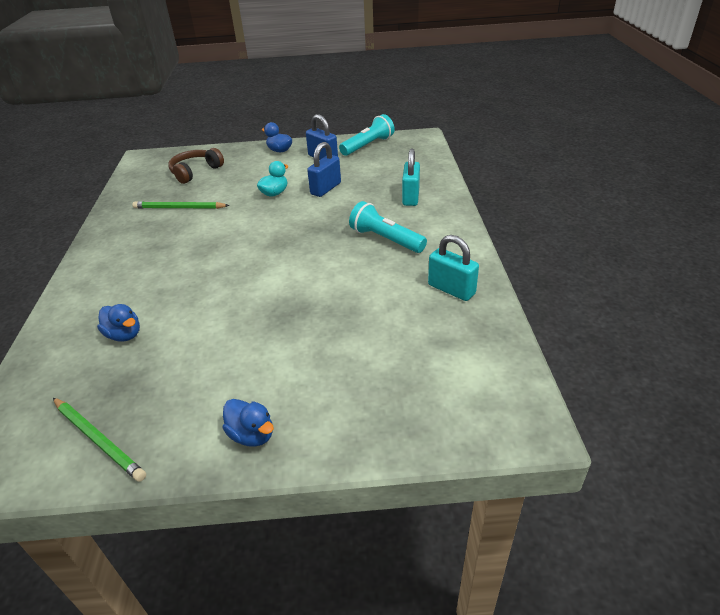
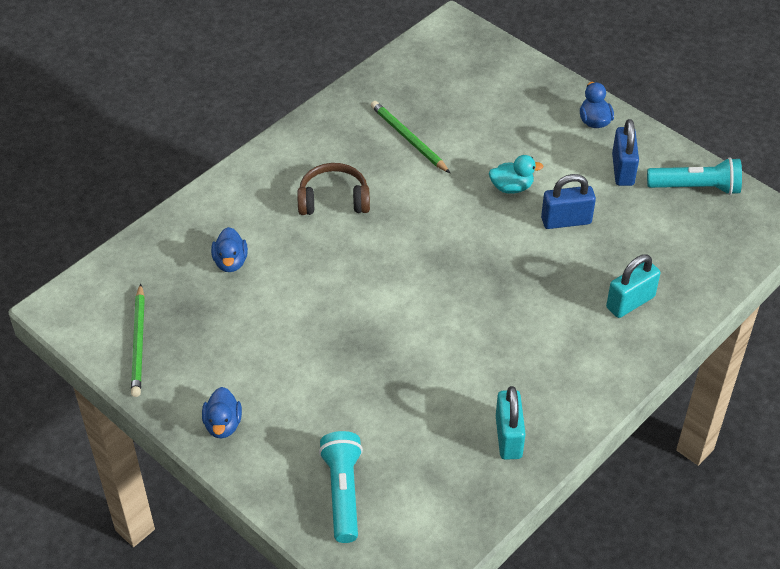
camera: 45 degrees right, 10 degrees up
(195, 172) = (477, 92): brown headphones -> brown headphones (333, 200)
(385, 239) = (532, 335): turquoise flashlight -> turquoise flashlight (343, 492)

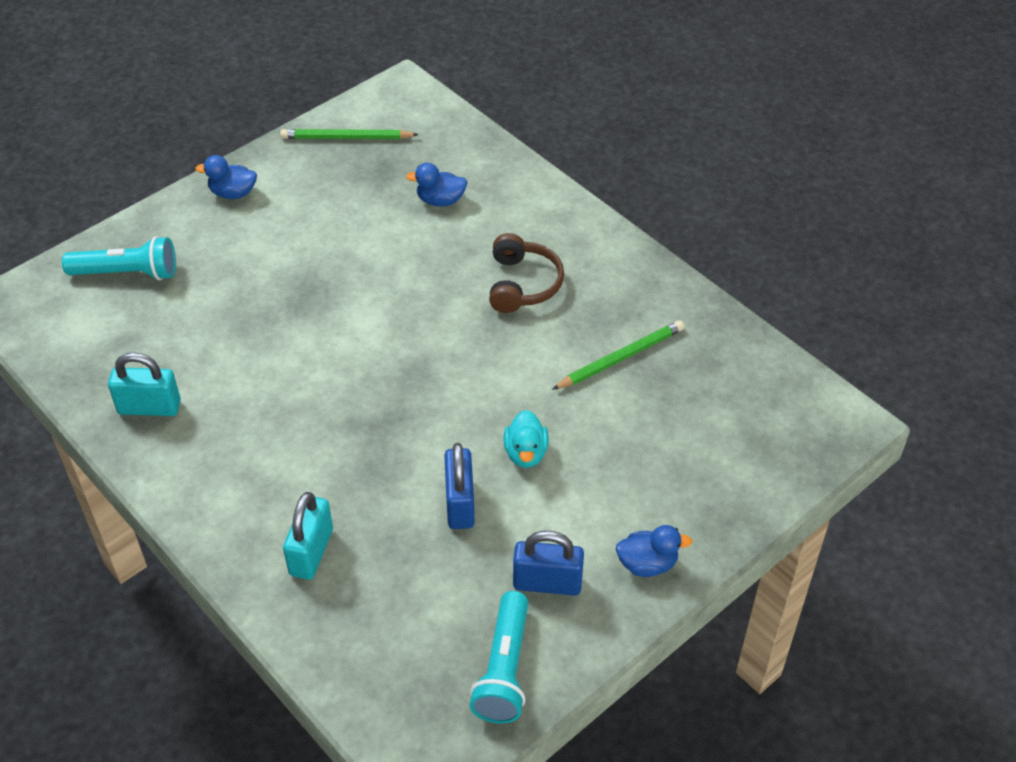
camera: 95 degrees right, 0 degrees up
(630, 302) = (311, 552): turquoise padlock -> turquoise padlock turned 45 degrees clockwise

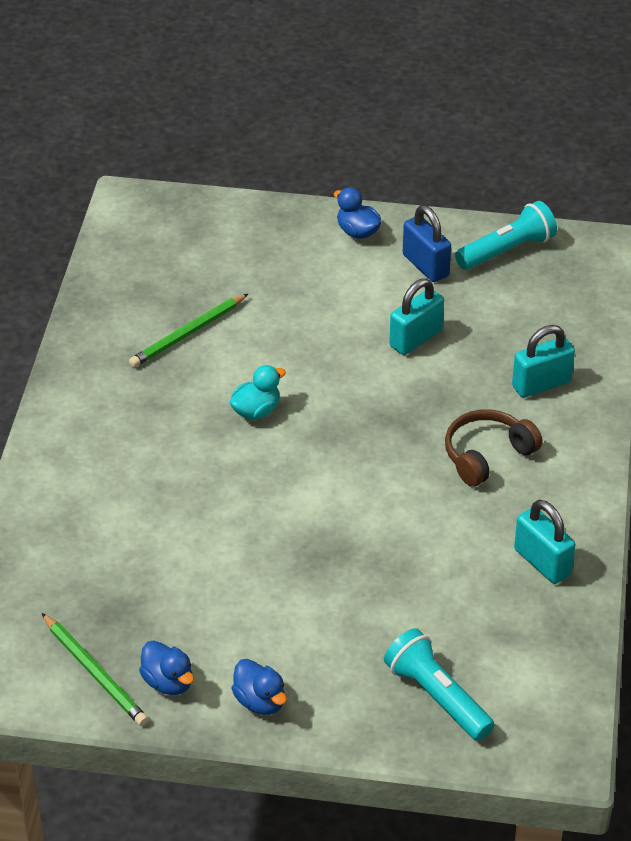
camera: 130 degrees left, 5 degrees down
(440, 200) = (116, 544): blue duck -> blue duck (168, 682)
(460, 503) = (415, 339): blue padlock -> turquoise padlock
(522, 284) = (167, 430): brown headphones -> brown headphones (487, 455)
(526, 453) = (335, 332): turquoise duck -> turquoise duck (256, 411)
(621, 358) = (188, 334): green pencil -> green pencil turned 60 degrees counterclockwise

